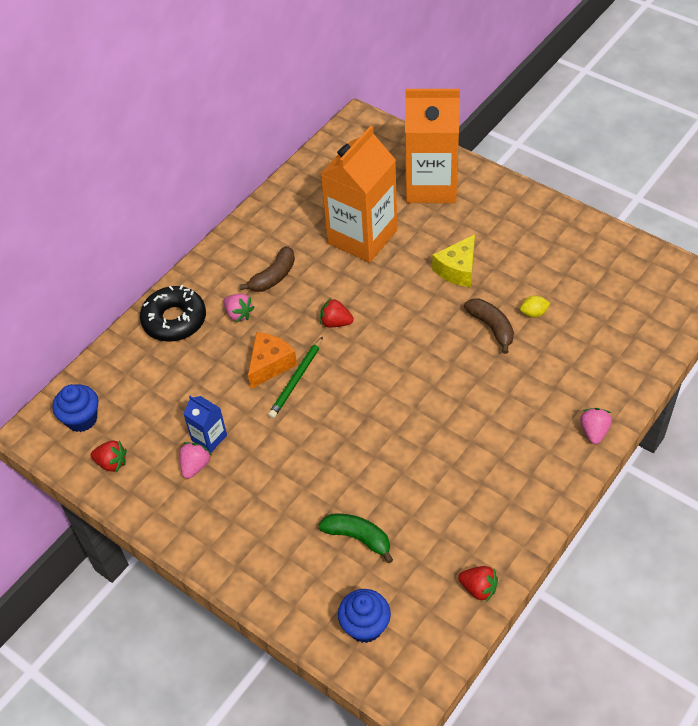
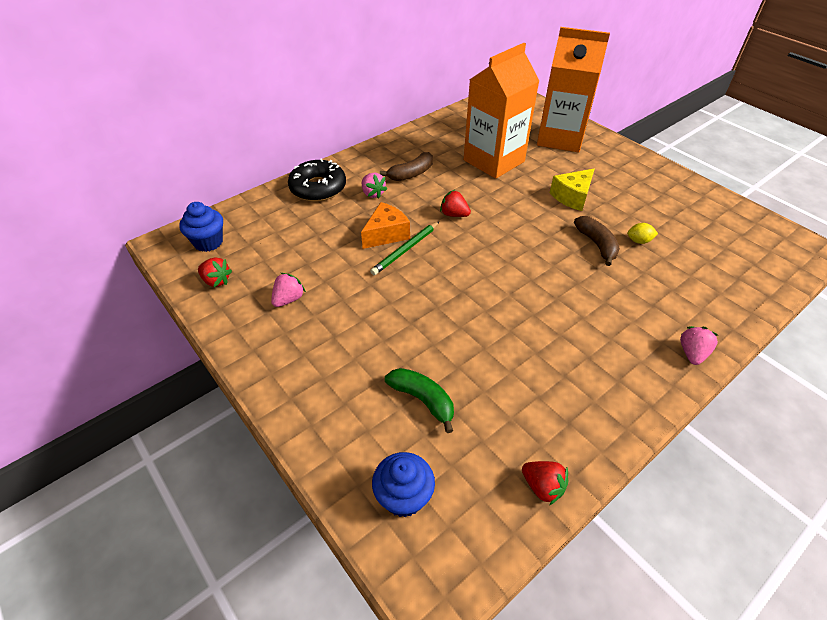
camera: 10 degrees right, 5 degrees down
(209, 438) = (310, 279): blue carton -> none

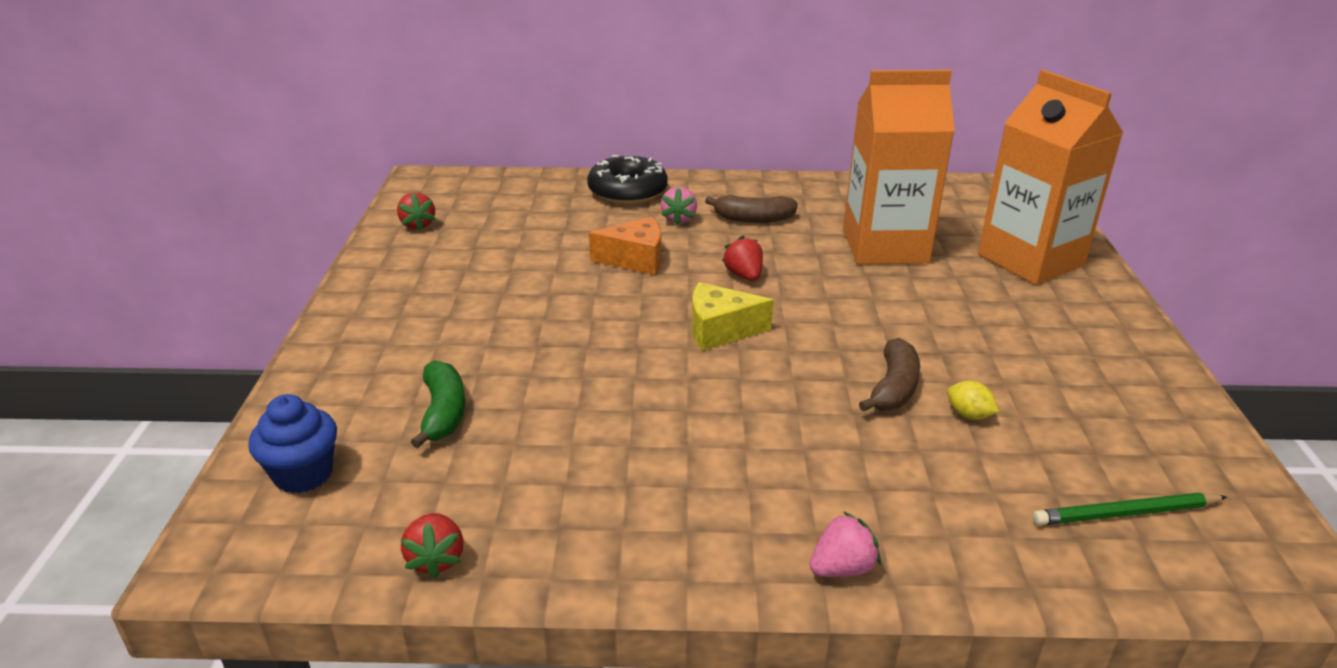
camera: 40 degrees right, 15 degrees down
(208, 242) = (457, 193): blue cupcake -> none
(288, 299) = (455, 268): pink strawberry -> none
(406, 249) = (634, 282): green pencil -> green pencil (1126, 513)
(572, 197) = (941, 326): yellow cheese -> yellow cheese (720, 330)

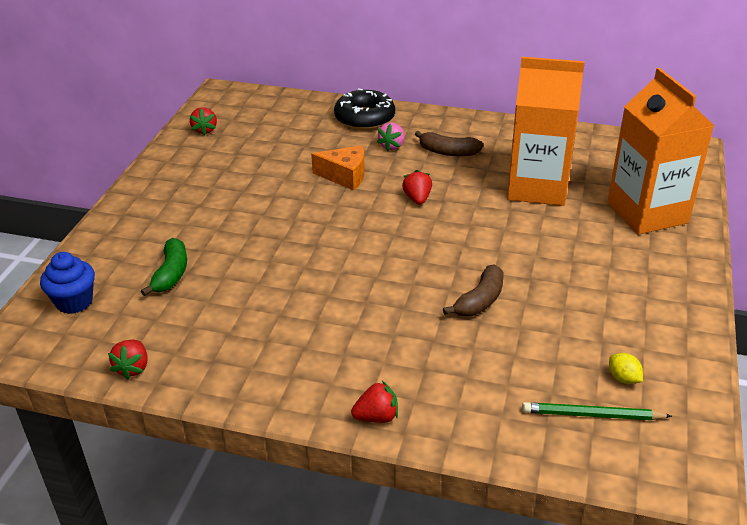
camera: 15 degrees right, 5 degrees up
(720, 330) = (379, 240): yellow cheese -> none
(842, 568) = (376, 417): pink strawberry -> red strawberry
(968, 415) = (523, 328): yellow lemon -> yellow lemon (623, 379)

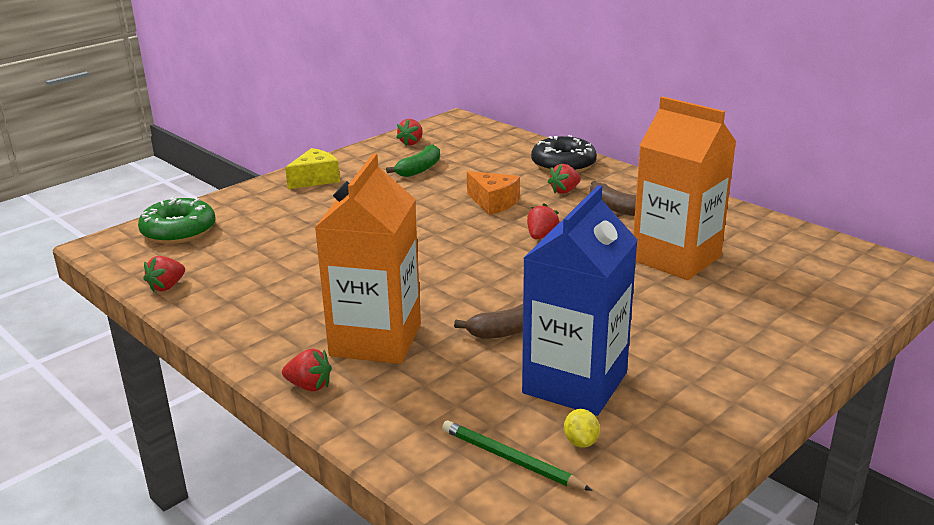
camera: 30 degrees right, 10 degrees down
(74, 302) = (179, 231): blue cupcake -> green donut
(153, 198) = (315, 179): none -> yellow cheese
(171, 274) = (269, 233): green banana -> green banana (419, 169)
(392, 146) = (564, 191): pink strawberry -> red strawberry
(572, 329) = (575, 383): none -> blue carton
(647, 213) = (779, 311): orange carton -> orange carton (376, 339)

